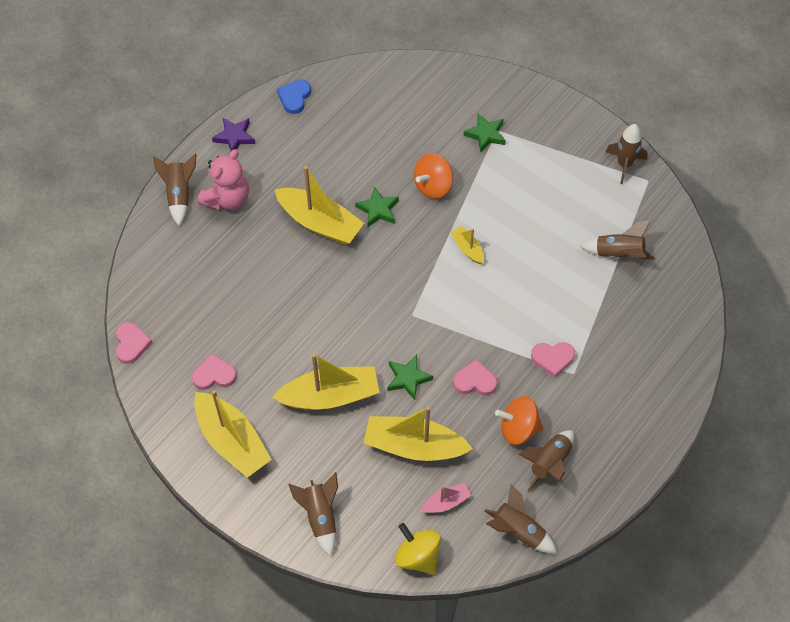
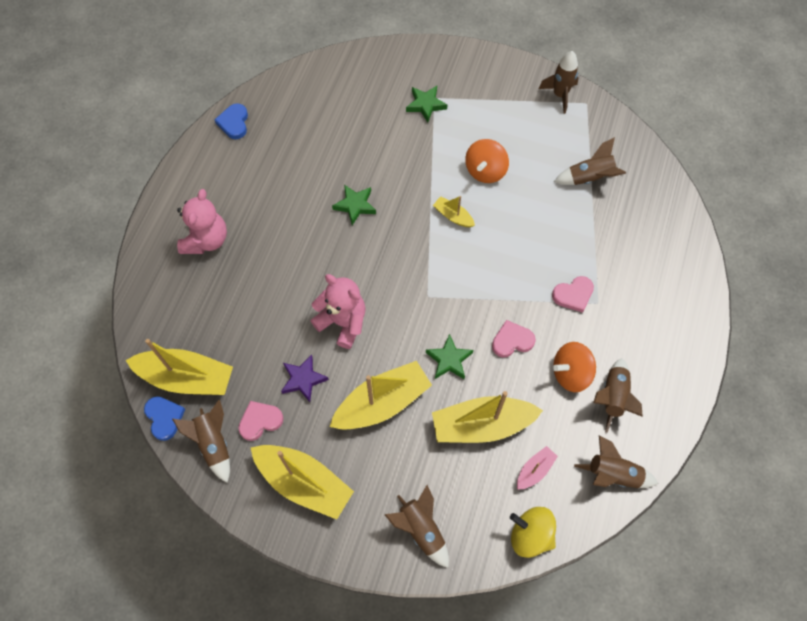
camera: 20 degrees left, 5 degrees up
(131, 344) = (164, 418): pink heart -> blue heart
(179, 194) = (157, 251): brown rocket -> brown rocket (213, 443)
(234, 137) = (190, 178): purple star -> purple star (303, 379)
(319, 223) = (305, 235): yellow boat -> yellow boat (186, 377)
(323, 312) = (342, 322): none -> pink teddy bear
(433, 186) = (397, 167): orange spinning top -> orange spinning top (485, 171)

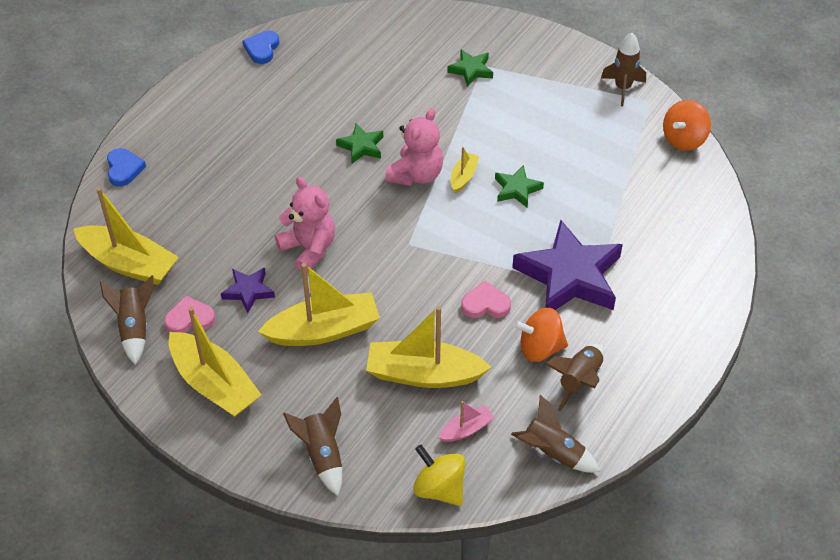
camera: 15 degrees right, 15 degrees down
(164, 418) = (93, 294): blue heart -> blue heart (124, 169)
(206, 240) = (195, 146): pink teddy bear -> pink teddy bear (416, 175)
(449, 360) = (410, 307): green star -> green star (517, 189)
(453, 216) = (463, 177): yellow boat -> yellow boat turned 60 degrees clockwise
(485, 171) = (514, 142): orange spinning top -> orange spinning top (684, 139)
(573, 295) = (569, 276): pink heart -> purple star
(589, 178) = (628, 171): brown rocket -> none

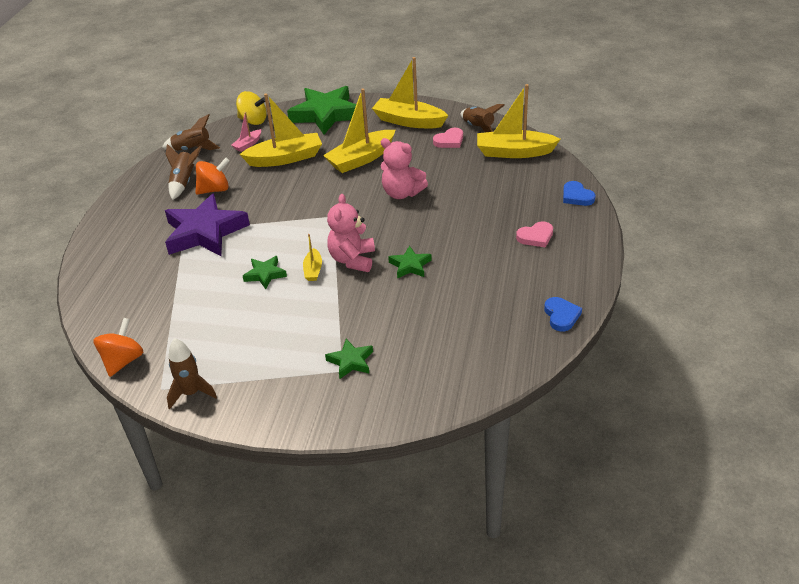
camera: 160 degrees right, 10 degrees down
(248, 291) = (424, 162): purple star -> none
(322, 455) = (326, 114): brown rocket -> green star
(485, 304) = (260, 200): pink heart -> pink heart (536, 237)

